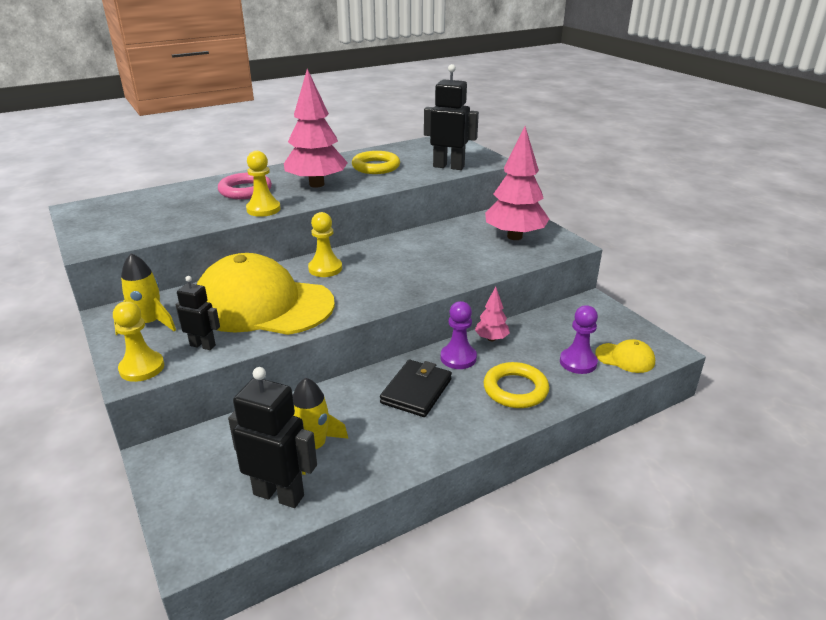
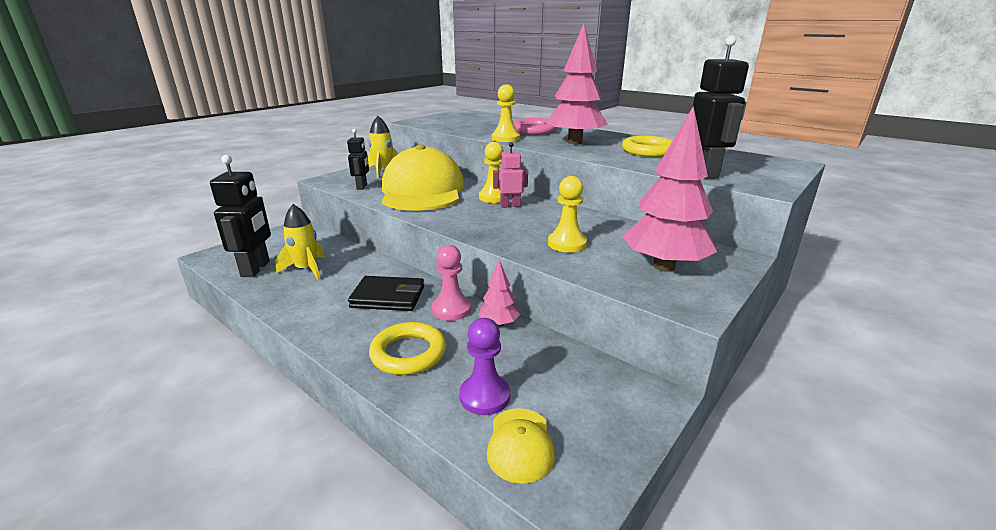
camera: 70 degrees right, 5 degrees down
(142, 368) = (332, 180): yellow pawn -> yellow pawn (567, 244)
(356, 265) = (510, 206): none -> pink robot
(458, 358) = (451, 309): purple pawn -> pink pawn

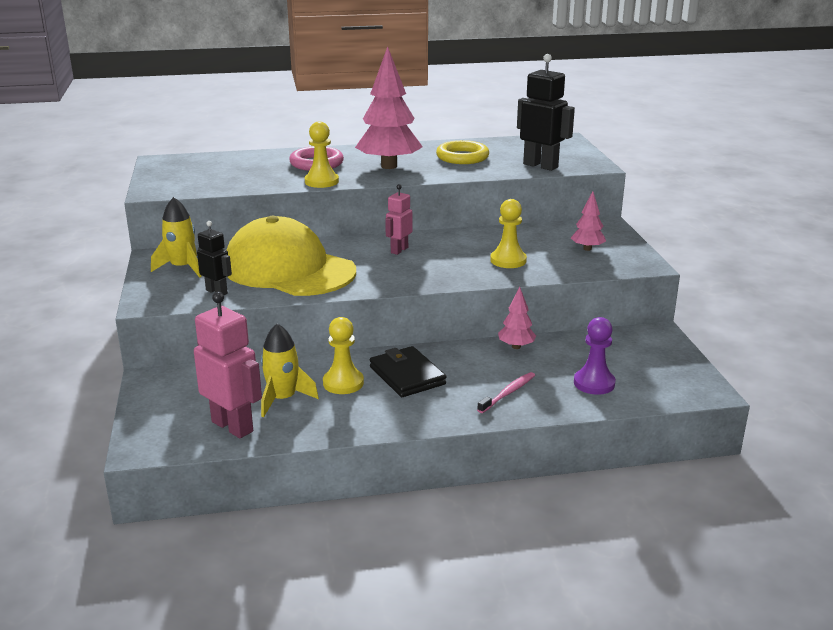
camera: 50 degrees left, 0 degrees up
(256, 269) = (233, 426): black robot -> pink robot
(388, 297) = (407, 375): black wallet -> black wallet turned 75 degrees counterclockwise
(408, 353) = (508, 393): yellow ring -> pink toothbrush
(451, 309) = (469, 356): pink pawn -> none
(494, 197) = (367, 248): yellow pawn -> yellow pawn (343, 383)
(520, 444) = (651, 389): yellow cap -> none
(664, 266) = (587, 249): pink tree -> pink tree, size x0.48

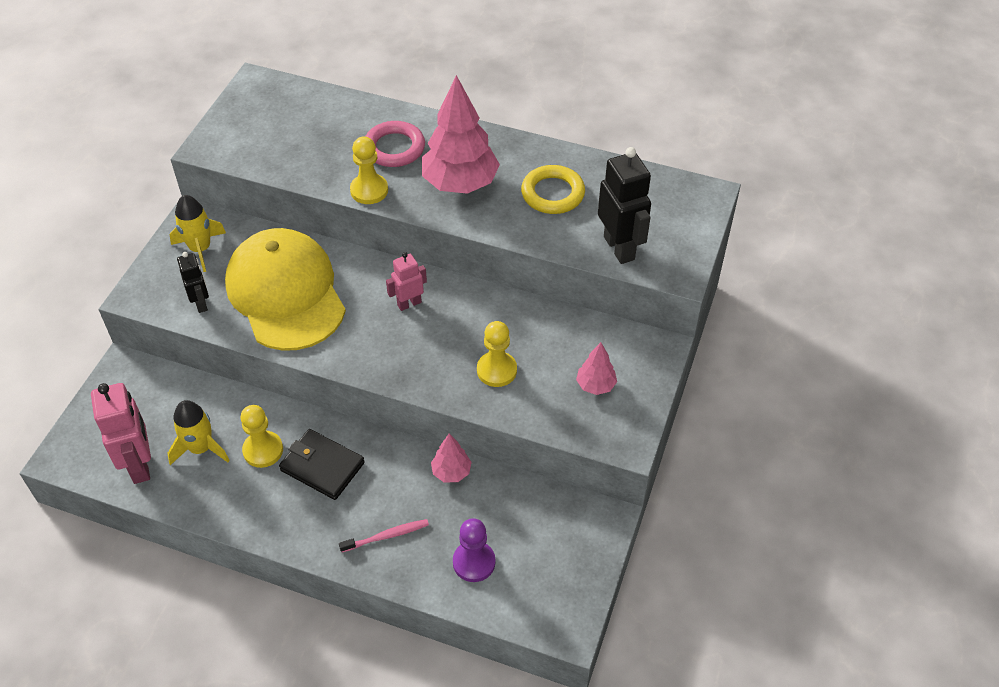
camera: 30 degrees right, 25 degrees up
(407, 375) = (322, 466): black wallet -> black wallet turned 60 degrees counterclockwise

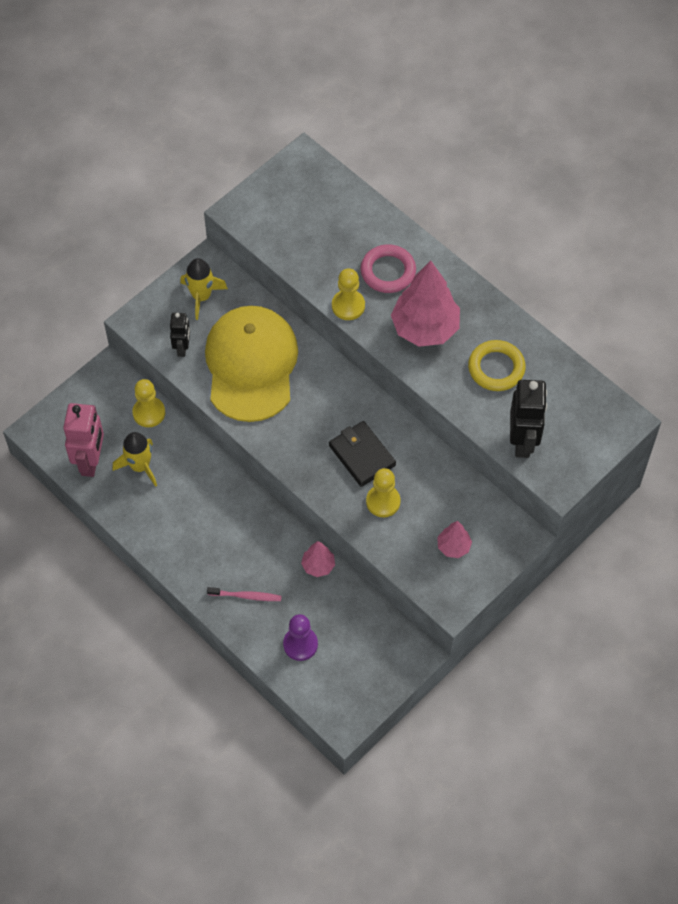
camera: 25 degrees right, 10 degrees up
(263, 450) = (185, 487): yellow pawn -> yellow pawn (149, 413)
(322, 466) = (223, 520): black wallet -> black wallet (362, 455)
(409, 303) = (343, 414): pink robot -> none

